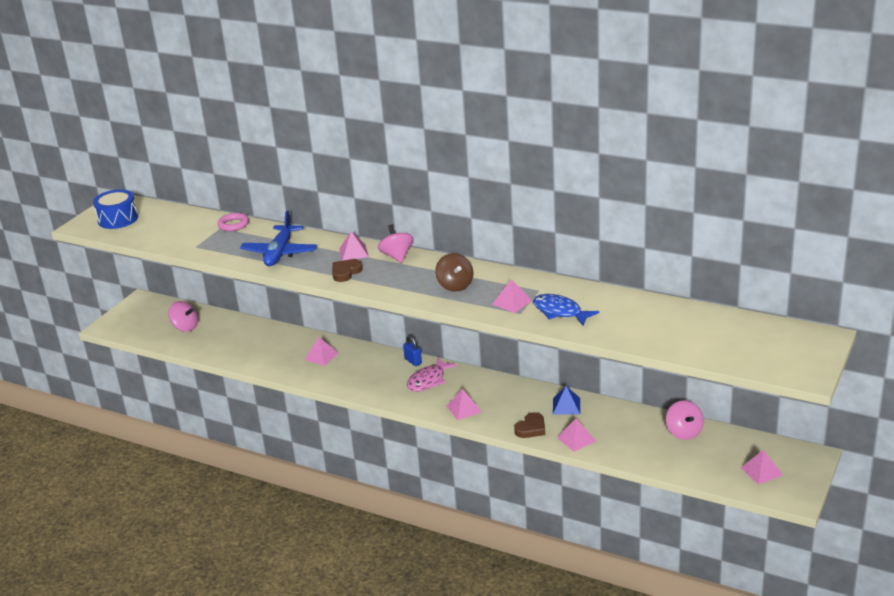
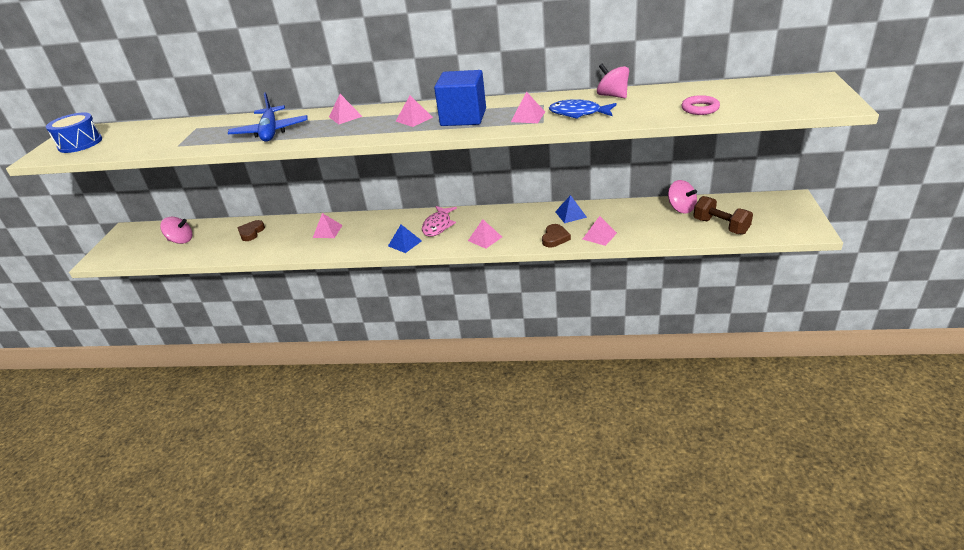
camera: 20 degrees left, 5 degrees up
(233, 225) = (209, 123): pink ring -> pink ring (700, 108)
(345, 272) = (348, 131): brown heart -> brown heart (251, 232)
(385, 391) = (404, 243): none -> blue pyramid
(397, 256) = (390, 110): pink spinning top -> pink spinning top (612, 96)
(413, 361) = (414, 215): blue padlock -> none
(455, 285) = (463, 117): brown spinning top -> blue cube
(706, 465) = (720, 226): none -> brown dumbbell
(761, 471) = (766, 219): pink pyramid -> pink pyramid (414, 119)

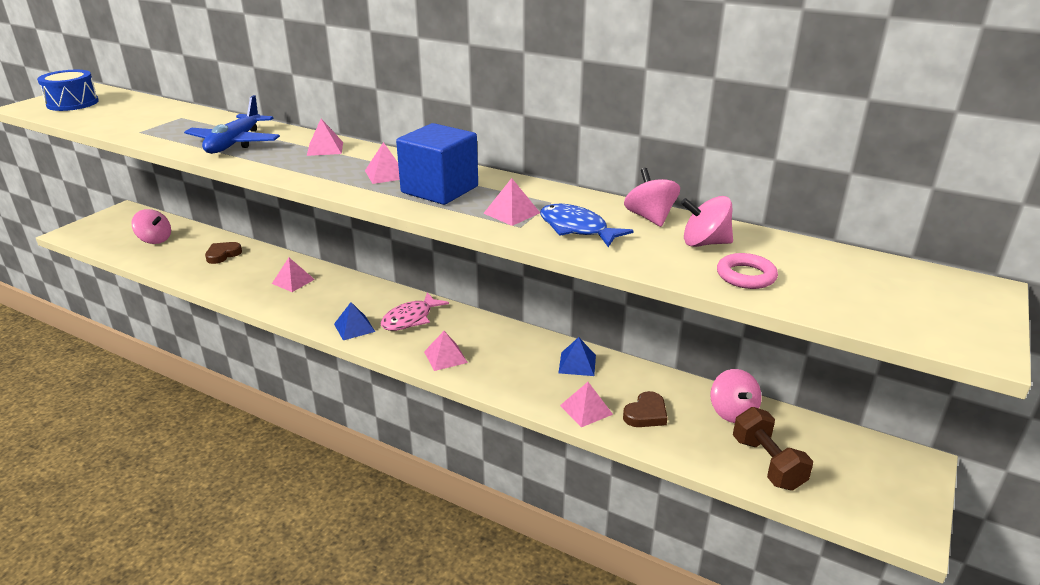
camera: 20 degrees right, 5 degrees down
(555, 238) = (527, 390): brown heart -> brown heart (646, 414)
(659, 99) = (704, 243): none -> pink spinning top

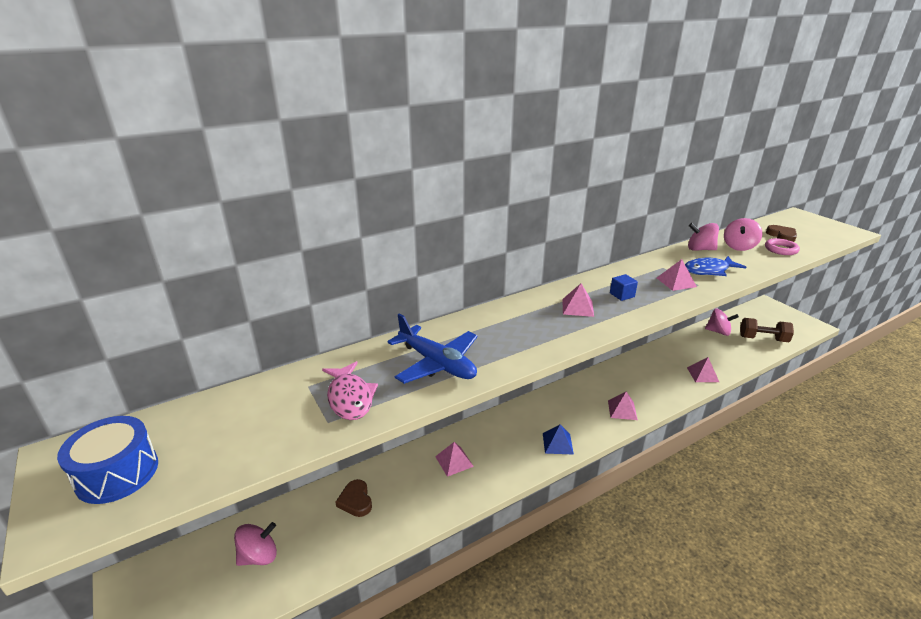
camera: 60 degrees left, 0 degrees up
(325, 148) = (495, 321): pink pyramid -> none
(410, 319) = (561, 411): pink fish -> pink fish (350, 398)
(439, 189) = (622, 295): blue cube -> blue cube, size x0.42
(577, 364) = (653, 361): blue pyramid -> none
(646, 414) = (712, 357): brown heart -> brown heart (782, 236)

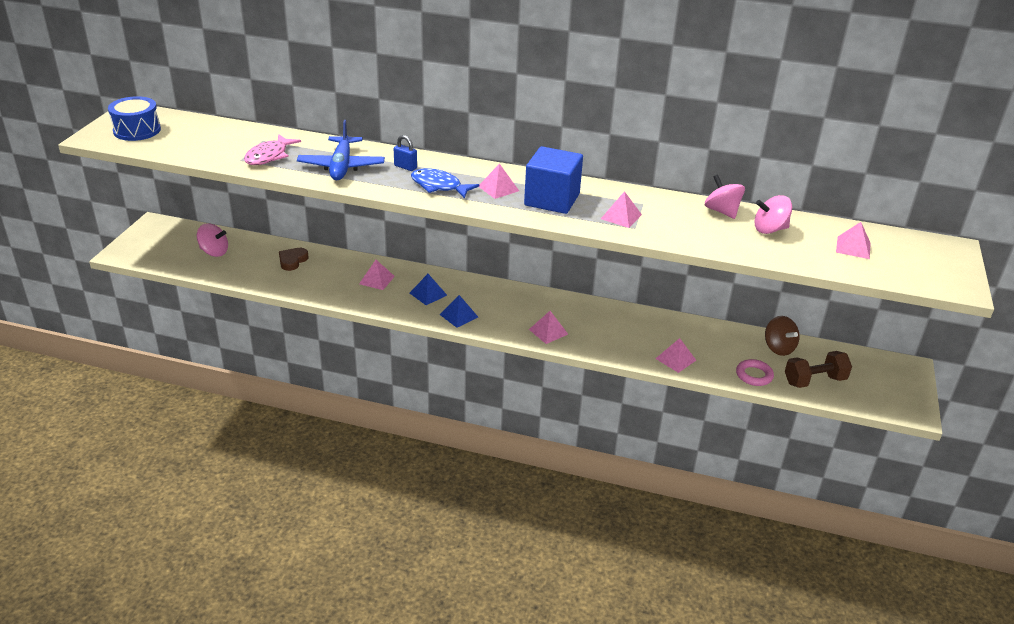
camera: 45 degrees right, 5 degrees up
(484, 331) = (405, 167): none -> blue padlock
(508, 443) = (428, 294): none -> blue pyramid
(622, 295) = (552, 200): blue cube -> blue cube, size x2.40
(709, 270) = (676, 226): blue fish -> blue fish (439, 186)
(718, 332) = (778, 348): pink spinning top -> brown spinning top
(763, 339) = (814, 381): brown dumbbell -> brown dumbbell turned 75 degrees counterclockwise
(781, 249) = (808, 253): pink ring -> pink ring (754, 375)
(782, 236) = (853, 247): brown heart -> pink pyramid

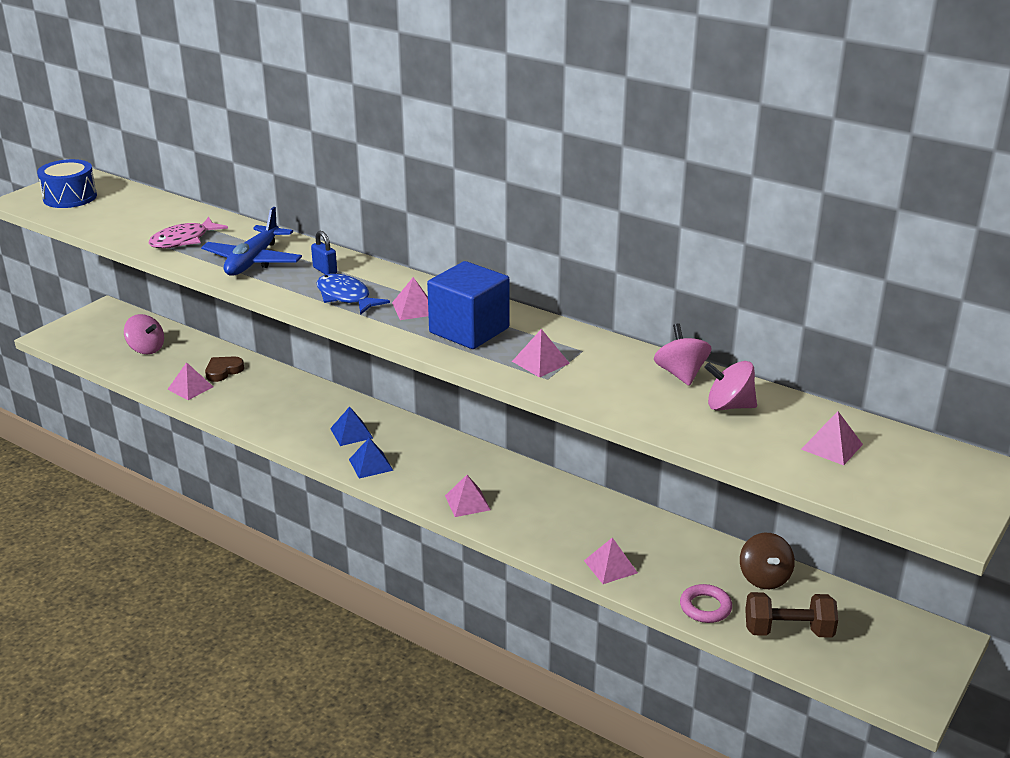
camera: 20 degrees right, 5 degrees down
(377, 280) = (303, 407): pink pyramid -> pink pyramid (190, 388)

